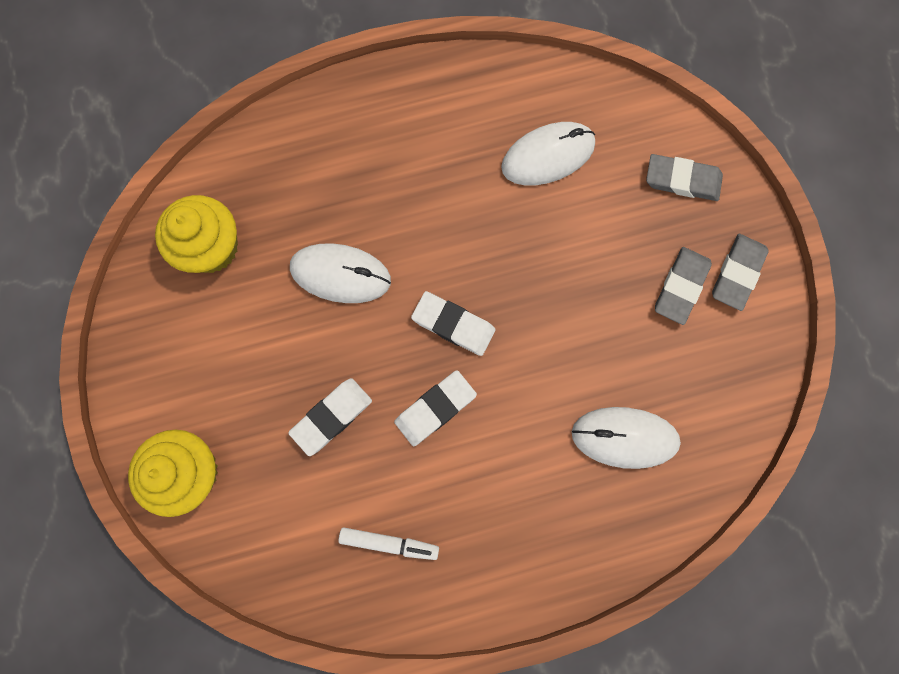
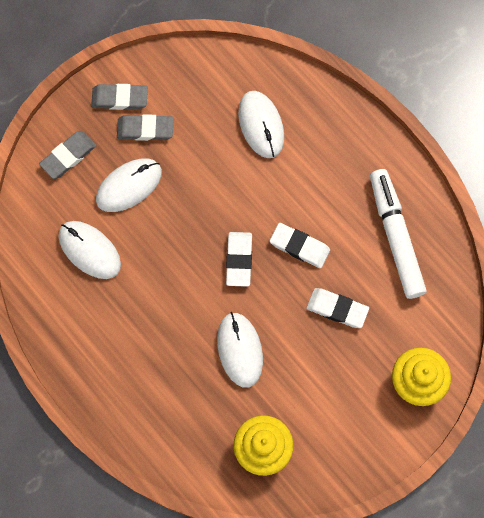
camera: 115 degrees left, 5 degrees down
(389, 543) = (395, 236): white marker -> white marker, size x1.96
(611, 235) = (129, 186): none -> white mouse
(682, 180) = (68, 156): grey eraser -> grey eraser turned 60 degrees clockwise

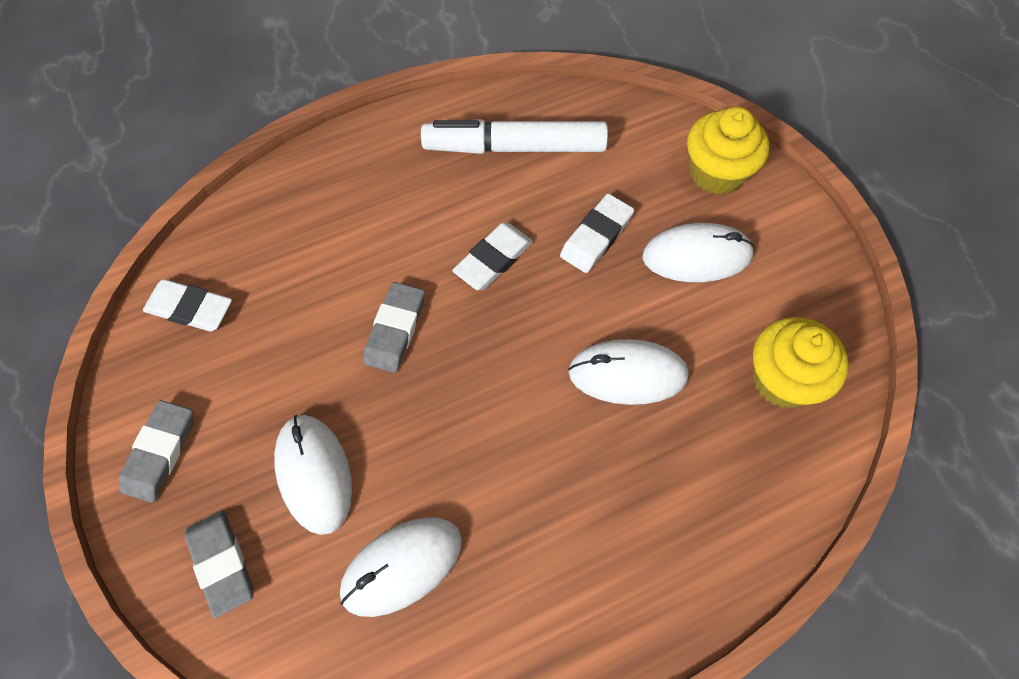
camera: 75 degrees left, 10 degrees down
(145, 129) = (229, 425): grey eraser -> grey eraser (395, 330)
(239, 260) = (489, 342): white eraser -> white eraser (190, 308)
(261, 125) = (295, 263): white mouse -> white mouse (697, 256)

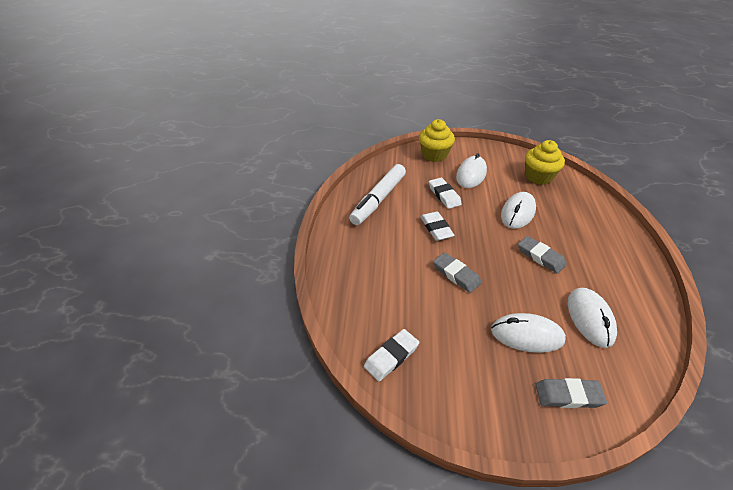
camera: 60 degrees left, 20 degrees down
(160, 453) = (485, 404): grey eraser -> grey eraser (540, 257)

